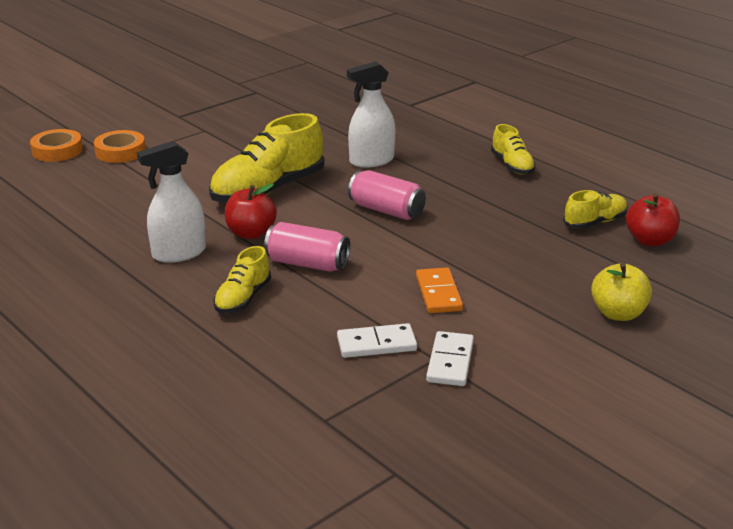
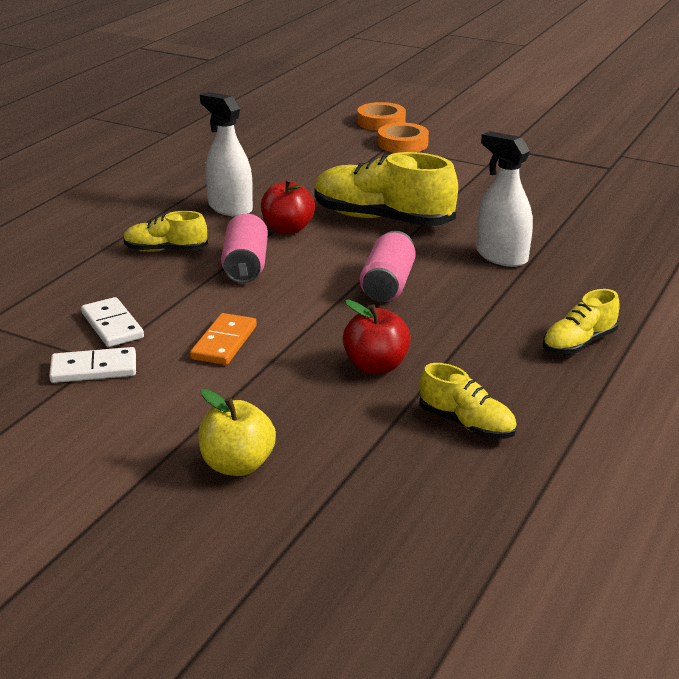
camera: 70 degrees right, 0 degrees up
(438, 293) = (224, 342): orange domino -> orange domino turned 45 degrees counterclockwise
(650, 240) = (447, 474): red apple -> red apple (376, 366)

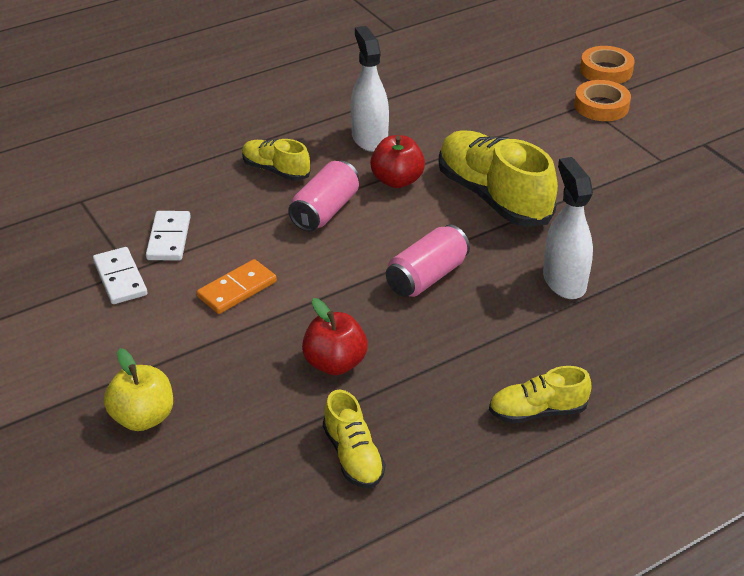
camera: 30 degrees right, 10 degrees up
(94, 369) = (120, 278): white domino -> white domino turned 45 degrees clockwise

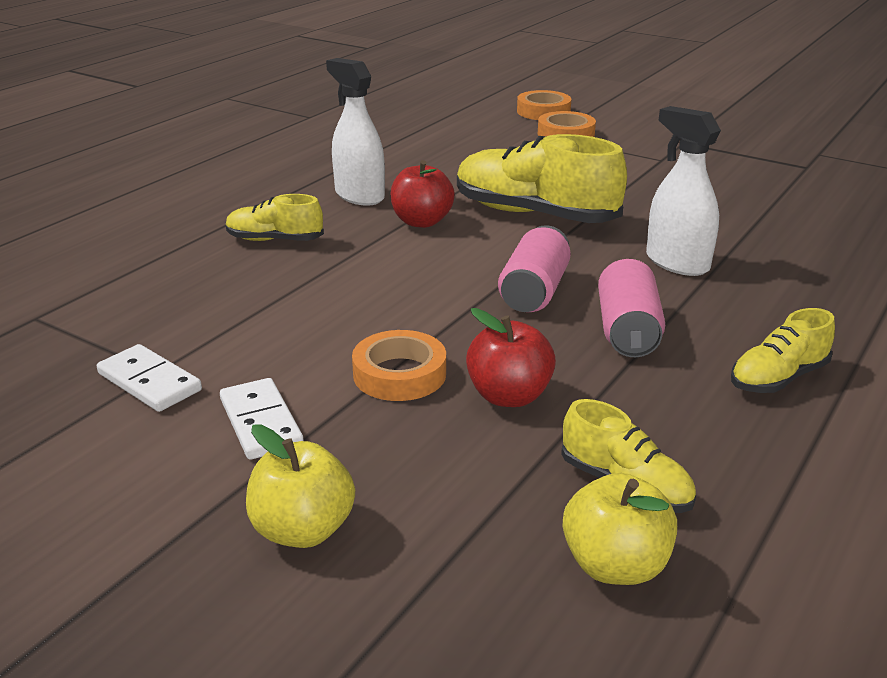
camera: 25 degrees left, 10 degrees down
(169, 238) = (188, 327): white domino -> white domino (261, 422)
(237, 289) = (320, 355): orange domino -> none
(277, 322) = (399, 374): none -> orange tape
(300, 506) = (615, 565): none -> yellow apple
(325, 211) = (365, 262): pink can -> pink can (627, 330)

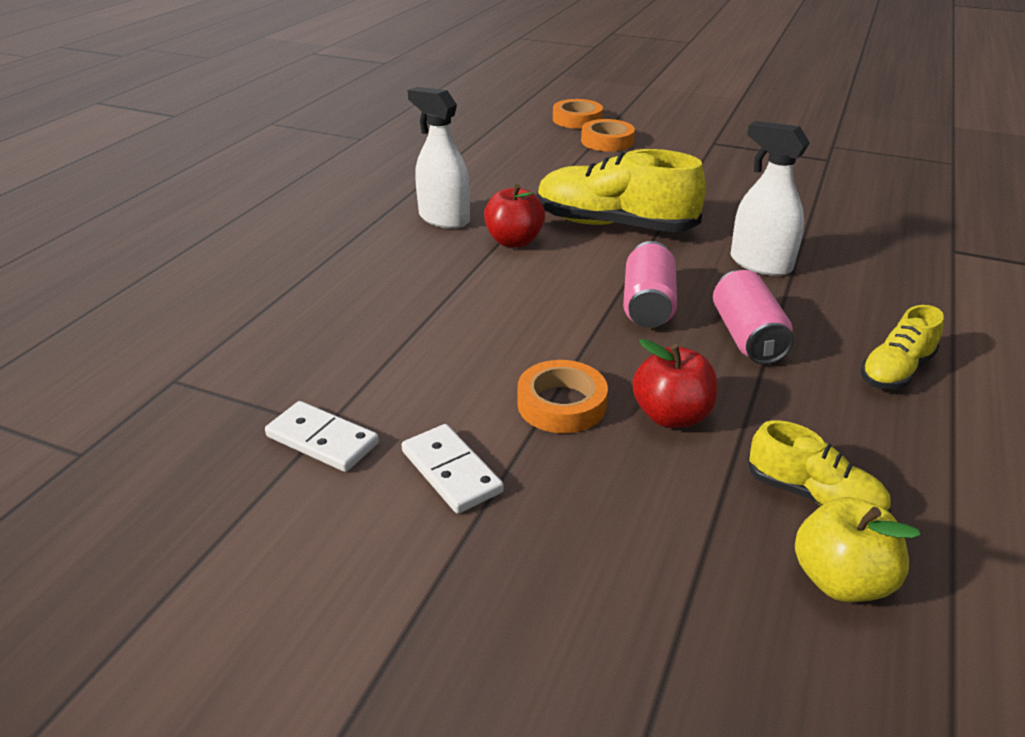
camera: 10 degrees left, 5 degrees up
(275, 240) = (382, 272): yellow shoe -> none
(303, 530) = (541, 583): yellow apple -> none

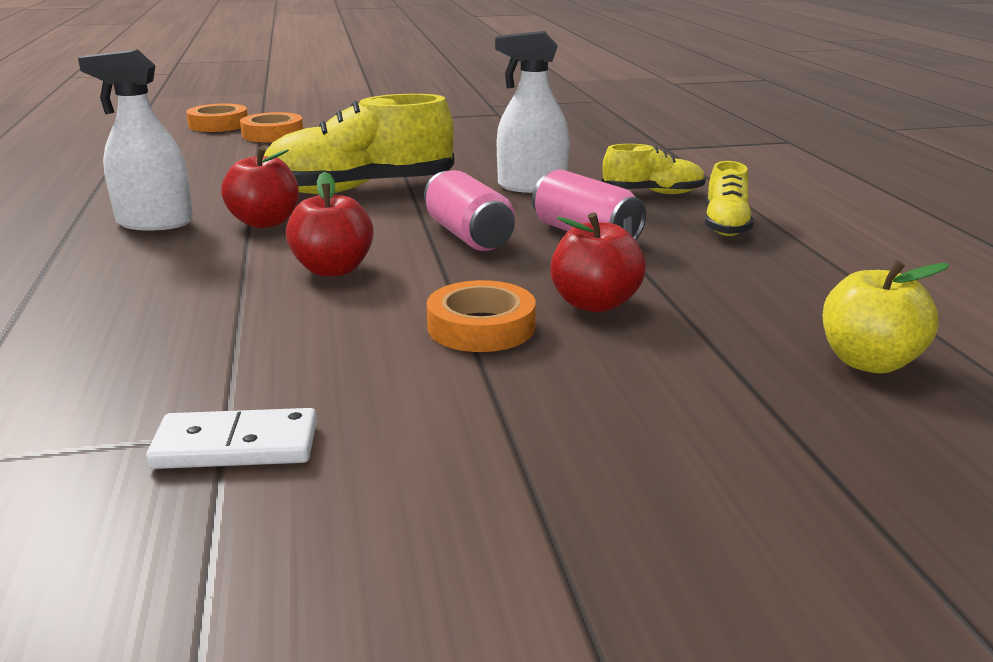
camera: 35 degrees left, 10 degrees down
(451, 471) = (435, 416): white domino -> none
(515, 307) = (333, 269): none -> red apple
(813, 496) = (777, 318): yellow shoe -> yellow shoe (652, 193)

